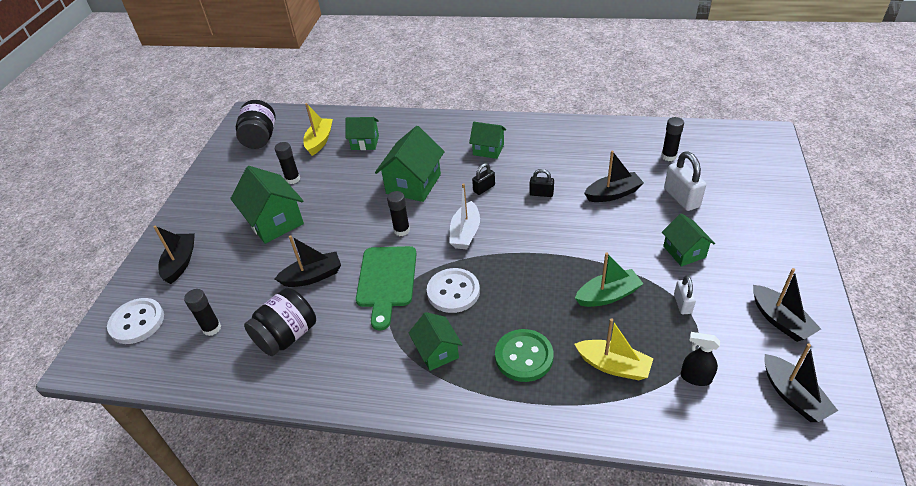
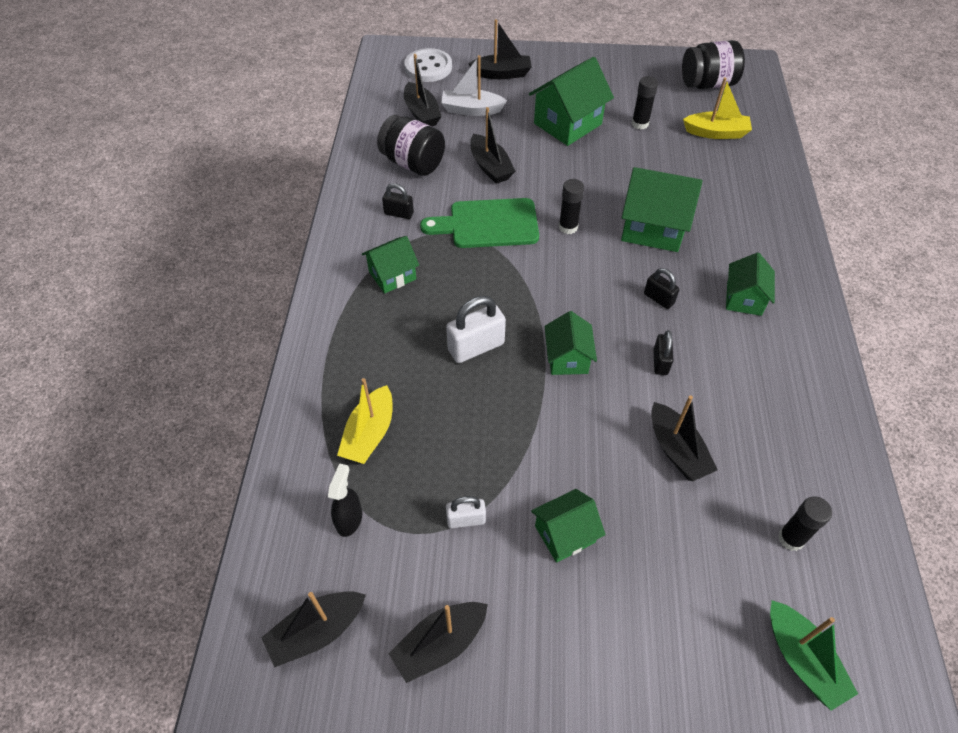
camera: 80 degrees right, 10 degrees up
(212, 328) = (422, 113): black glue stick -> black boat
(356, 347) = (399, 213): none -> black padlock
(365, 142) = (724, 173): green house -> green house (567, 358)
(453, 292) = (475, 282): white button -> none
(465, 233) = (571, 285): white boat -> white boat (471, 110)
(524, 356) = (384, 349): green button -> none
(608, 295) = (477, 434): green boat -> green boat (802, 659)
(681, 198) = (685, 545): white padlock -> white padlock (476, 347)

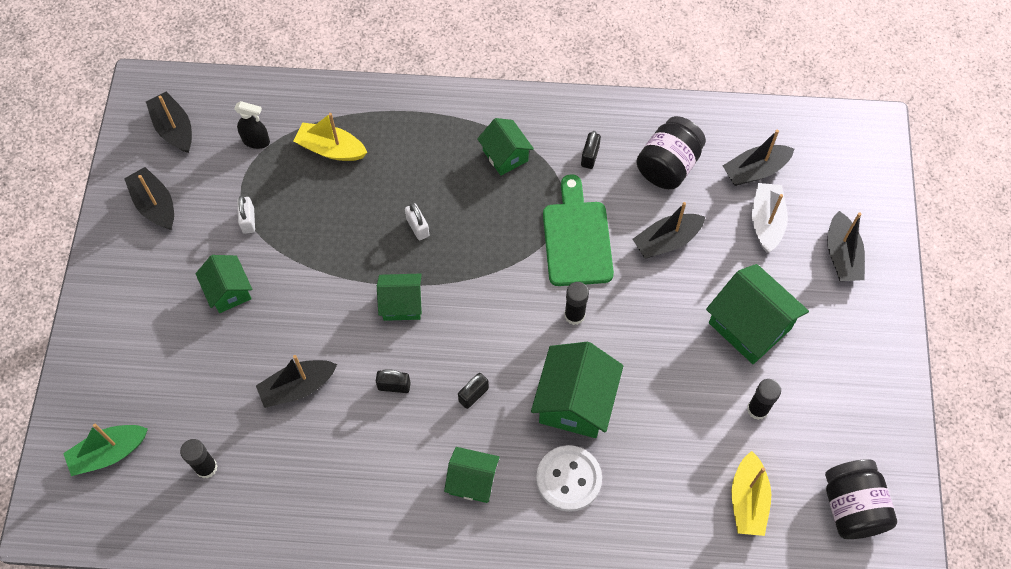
camera: 90 degrees right, 10 degrees up
(428, 67) = (844, 174): white button -> white button (568, 479)
(476, 347) = (418, 227): white padlock -> white padlock, size x0.59

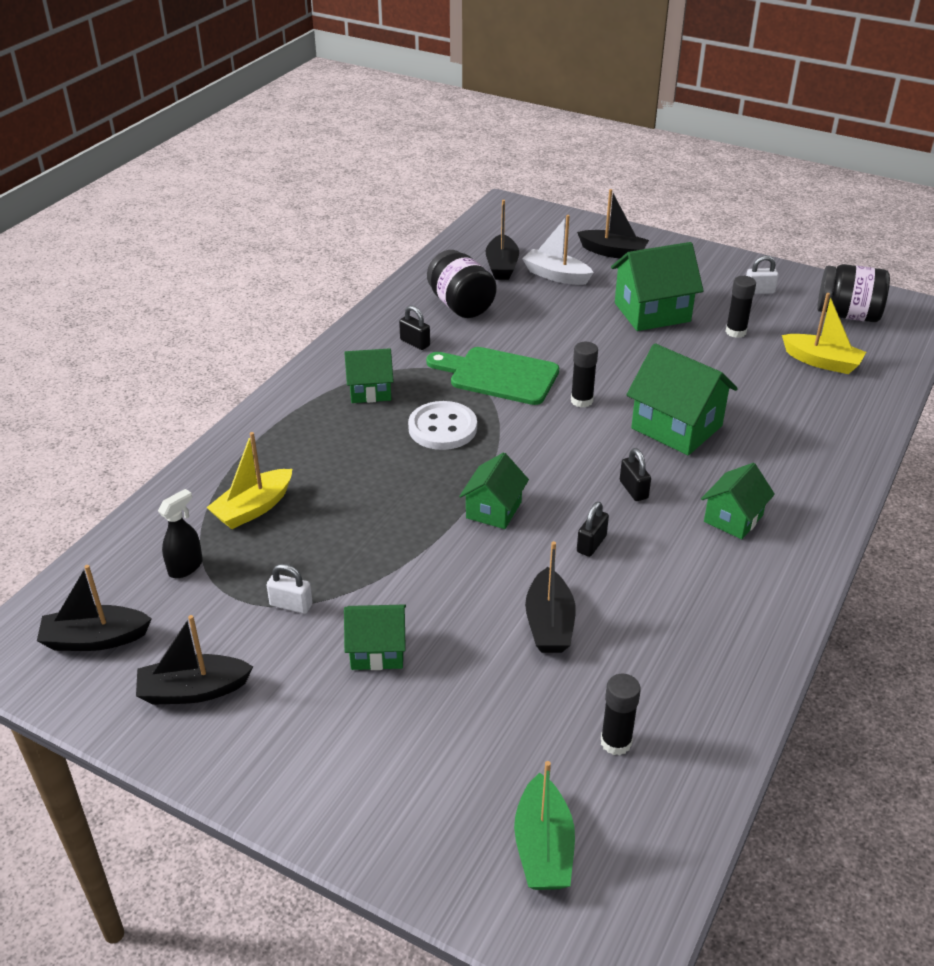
camera: 65 degrees left, 25 degrees down
(418, 227) = (407, 472): white padlock -> white padlock (759, 291)
(568, 479) = (758, 455): white button -> white button (442, 428)
(666, 241) = (538, 328): black boat -> none

